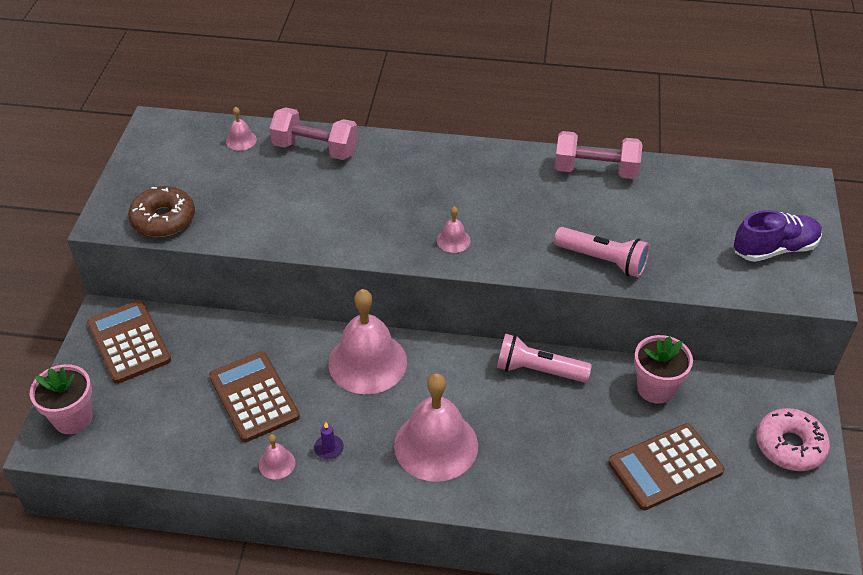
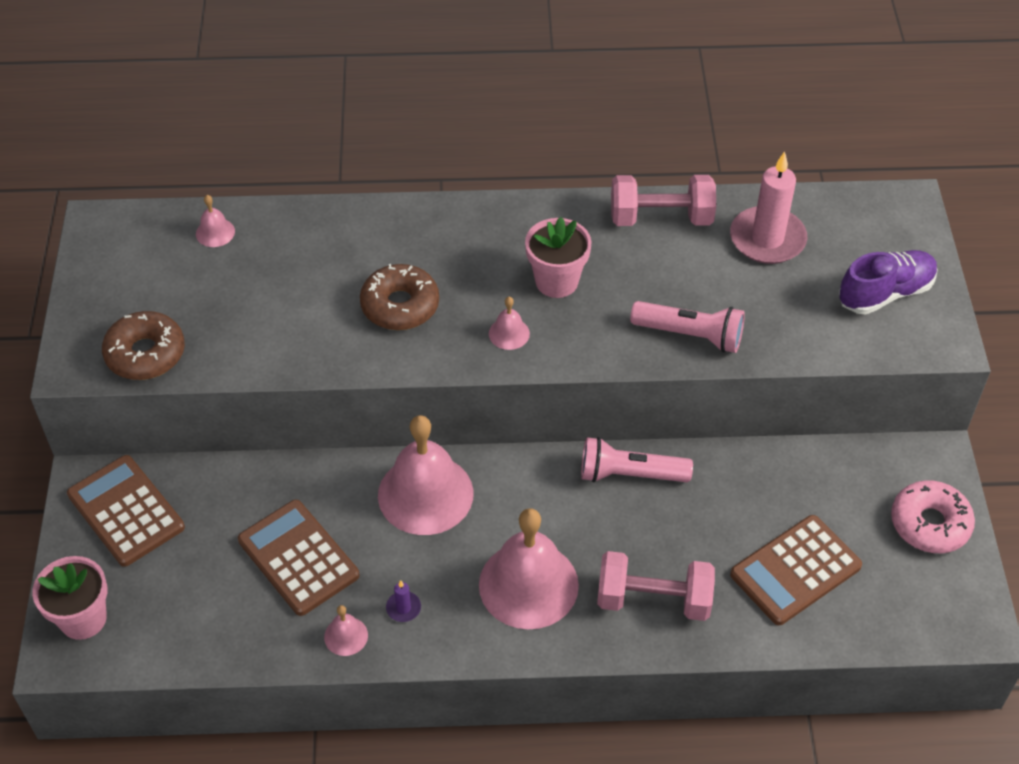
camera: 10 degrees left, 5 degrees up
(315, 149) = (312, 233): pink dumbbell -> pink dumbbell (653, 600)
(371, 209) = (400, 305): none -> brown donut
(655, 388) = (769, 477): pink flower pot -> pink flower pot (556, 281)
(681, 196) = (767, 239): none -> pink candle

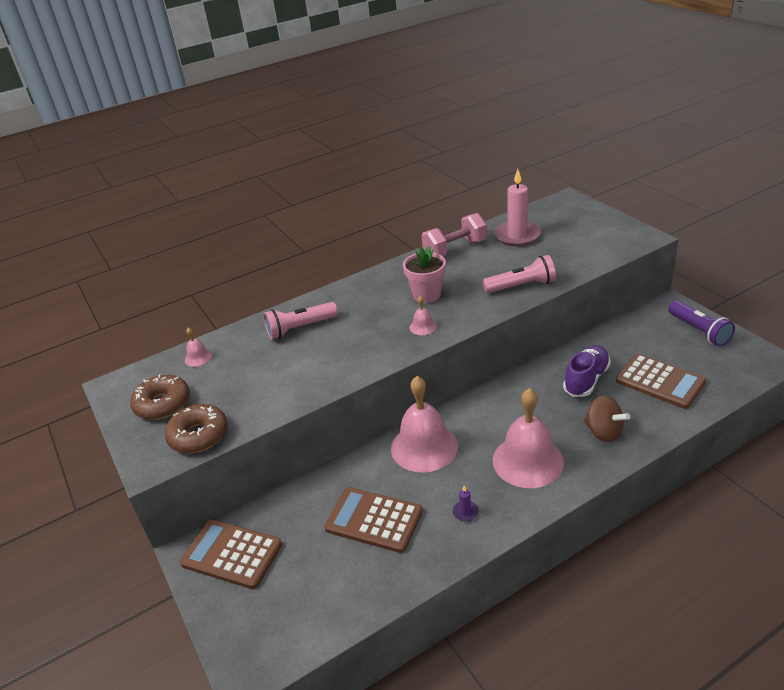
camera: 25 degrees left, 15 degrees down
(83, 619) = (248, 638): pink flower pot -> none
(346, 636) = (443, 547): pink bell -> none
(400, 305) = (347, 342): brown donut -> brown donut (162, 404)
(630, 474) = (530, 382): pink flashlight -> pink flashlight (300, 328)
(653, 600) = (603, 432): pink dumbbell -> brown spinning top
(795, 570) = (660, 381): brown calculator -> brown calculator turned 75 degrees counterclockwise
(885, 293) = (596, 232): purple shoe -> purple shoe (586, 380)
(929, 524) = (699, 331): pink donut -> purple flashlight

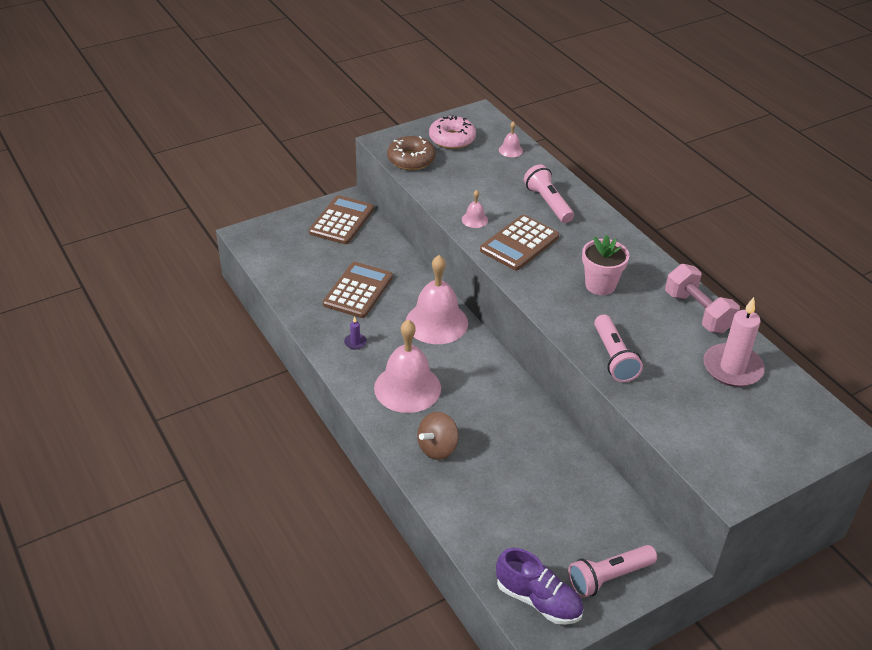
camera: 85 degrees right, 5 degrees up
(162, 404) = (452, 139): brown donut -> pink donut
(423, 327) = (542, 280): pink bell -> pink bell (474, 219)
(586, 380) = (520, 450): purple shoe -> purple shoe (538, 600)
(660, 381) = (511, 513): brown calculator -> brown calculator (519, 243)
(699, 331) = (608, 577): purple flashlight -> pink flashlight

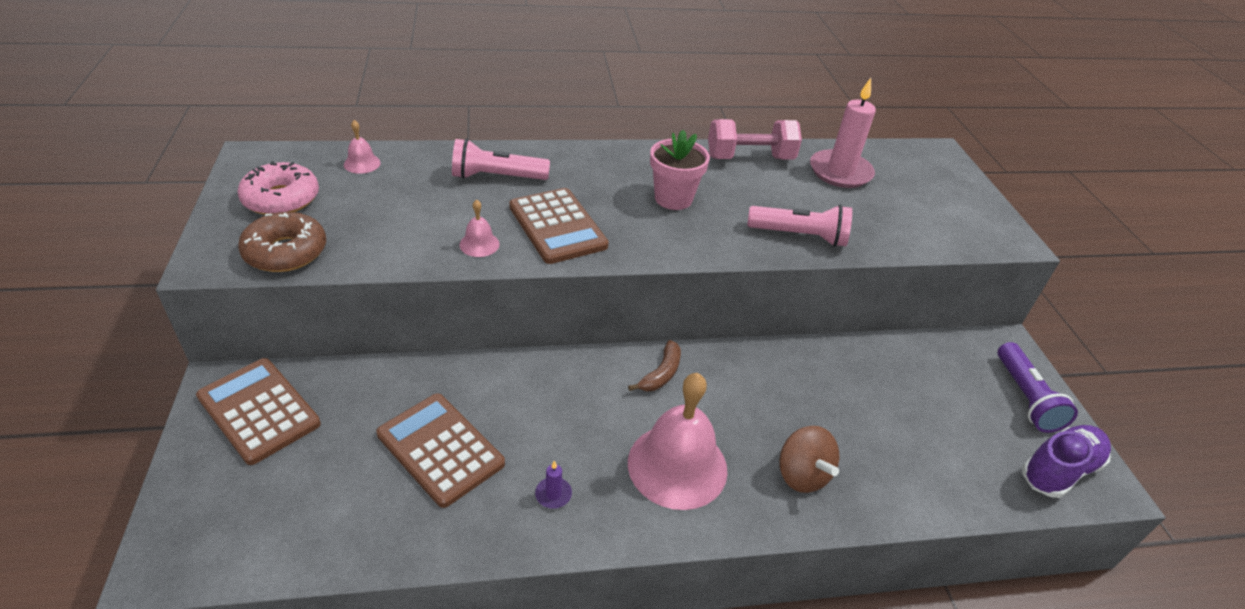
camera: 70 degrees left, 0 degrees up
(436, 322) = (565, 386): pink bell -> none
(478, 362) = (661, 374): none -> brown banana
(608, 577) = (1025, 397): pink flashlight -> purple flashlight

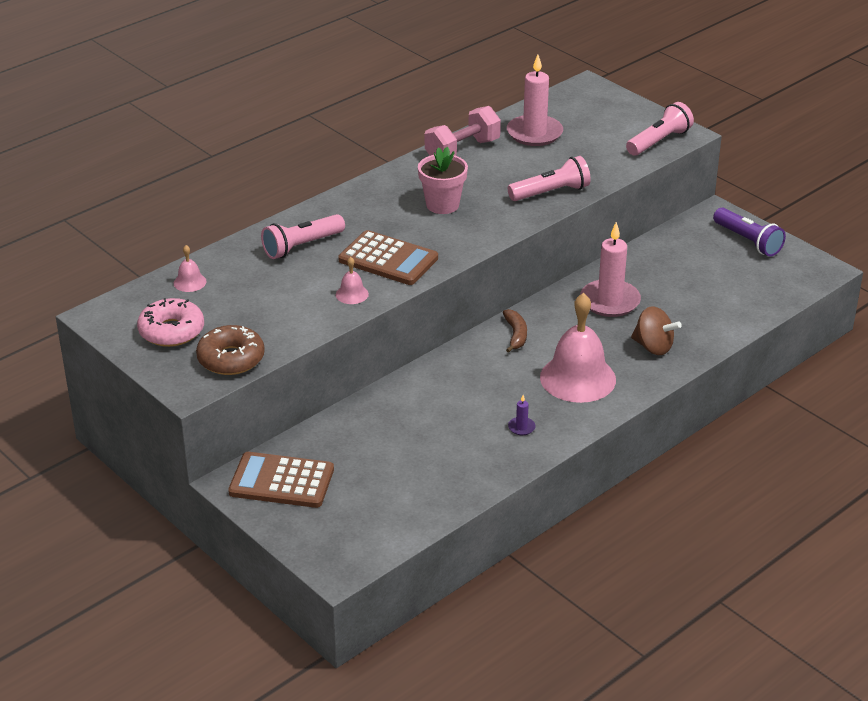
camera: 30 degrees left, 5 degrees down
(440, 449) = (426, 441): brown calculator -> none
(799, 388) = (610, 301): none -> pink candle
(975, 236) = (659, 141): none -> pink flashlight
(1059, 470) = (793, 274): purple shoe -> none

